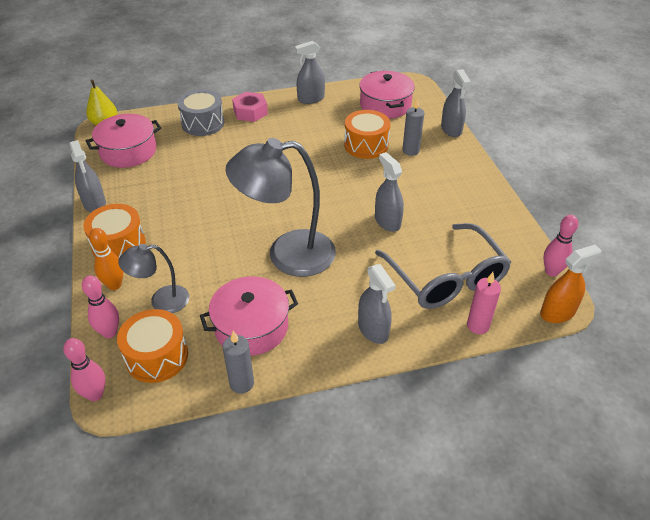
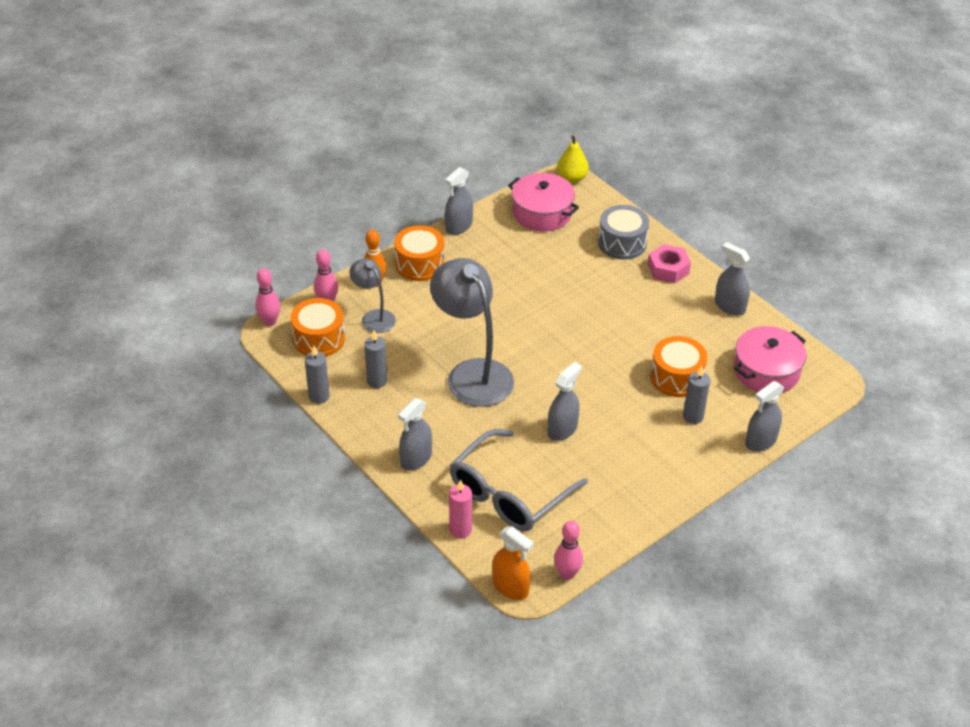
camera: 65 degrees right, 0 degrees up
(251, 327) = (377, 381): pink pot -> grey candle

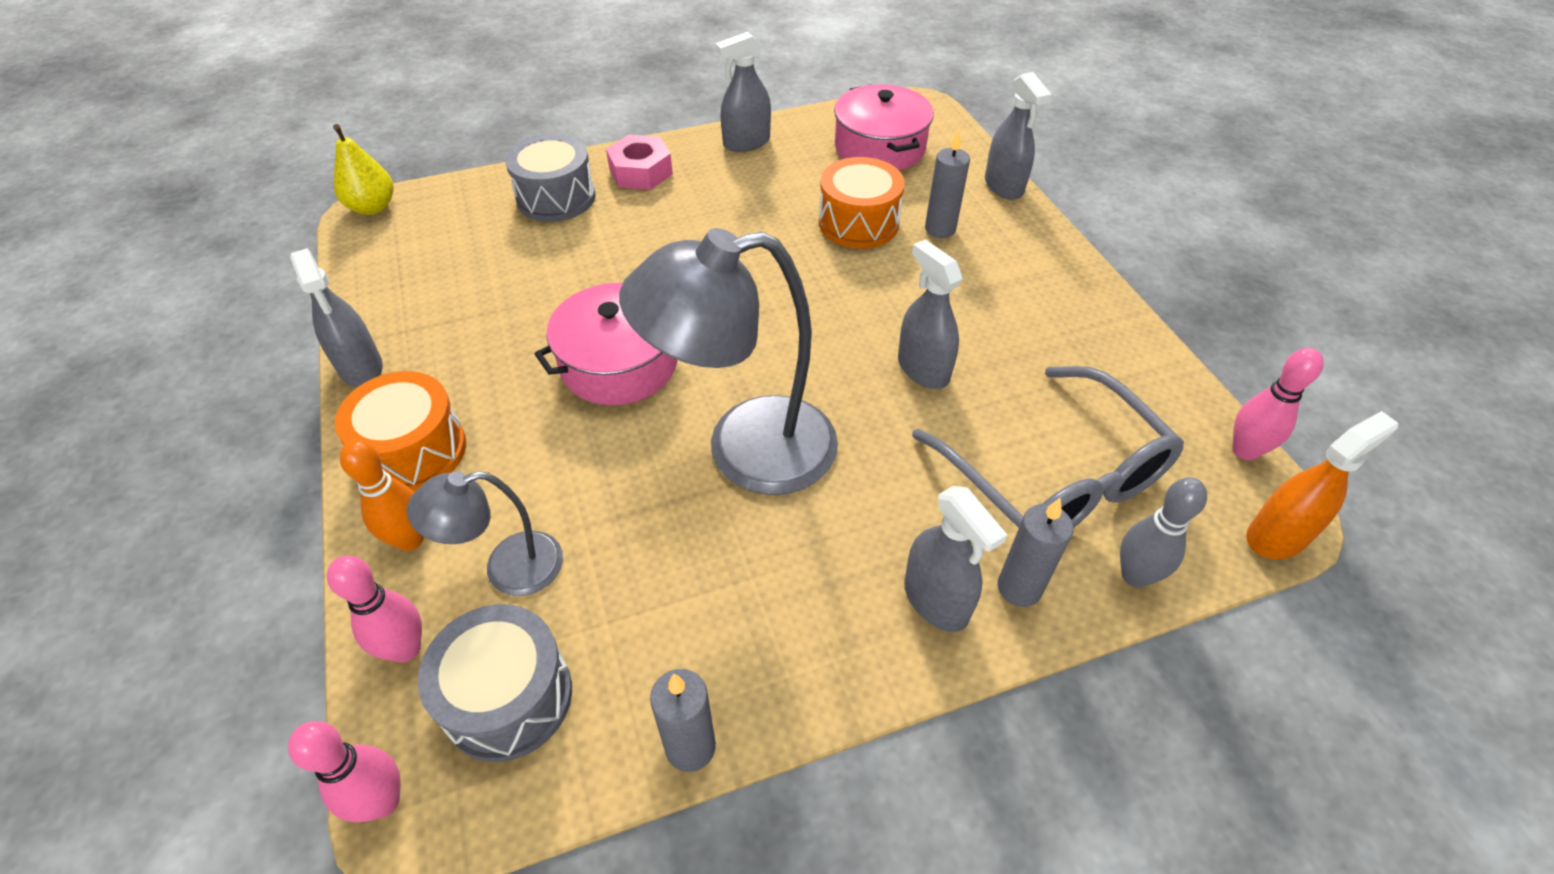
camera: 70 degrees left, 5 degrees up
(319, 338) = (508, 697): orange drum -> grey drum
(377, 381) = (695, 613): grey candle -> grey candle (1019, 588)
(460, 530) = (1135, 575): pink candle -> grey bowling pin
(542, 213) = (420, 259): pink pot -> pink pot (619, 363)

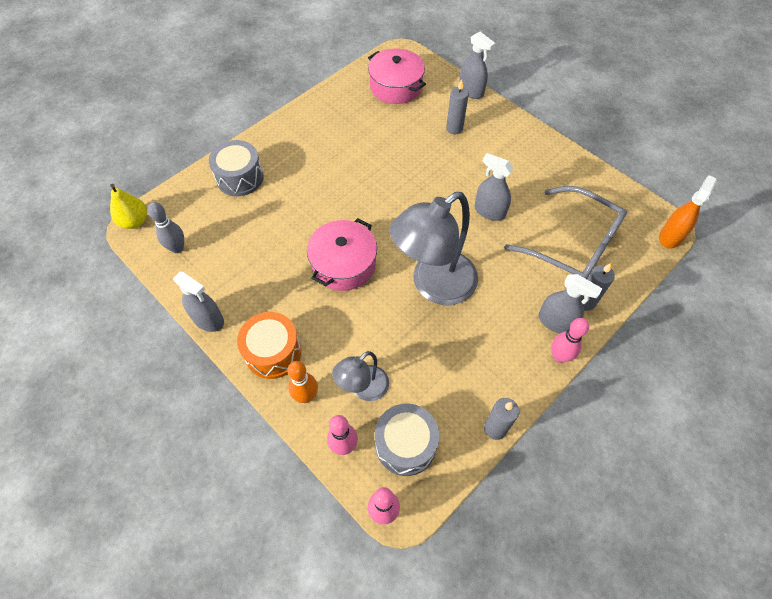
camera: 25 degrees left, 10 degrees up
(641, 172) = (276, 145): pink nut -> none
(746, 142) = (323, 106): grey spray bottle -> none
(858, 223) = (412, 138): orange drum -> none
(1135, 575) = (626, 277): grey bowling pin -> grey bowling pin (177, 248)
(1245, 451) = (642, 201): pink bowling pin -> pink bowling pin (559, 356)

